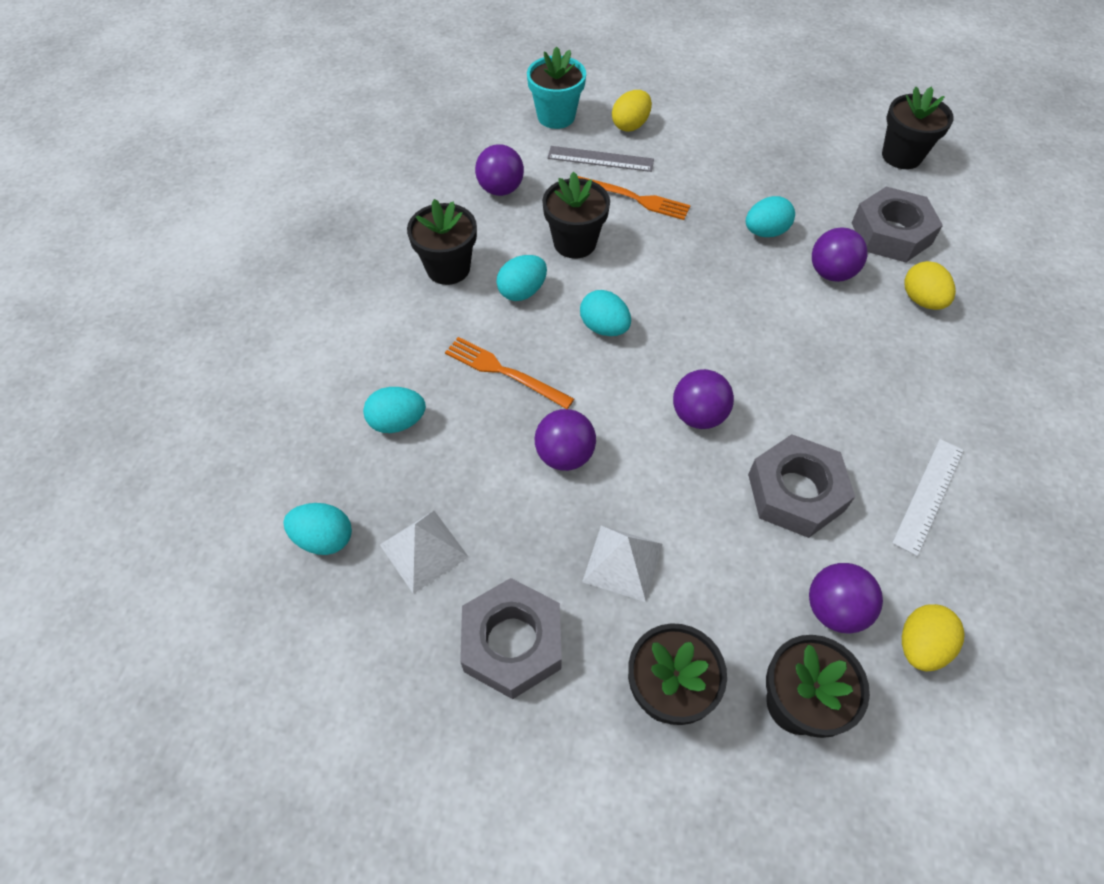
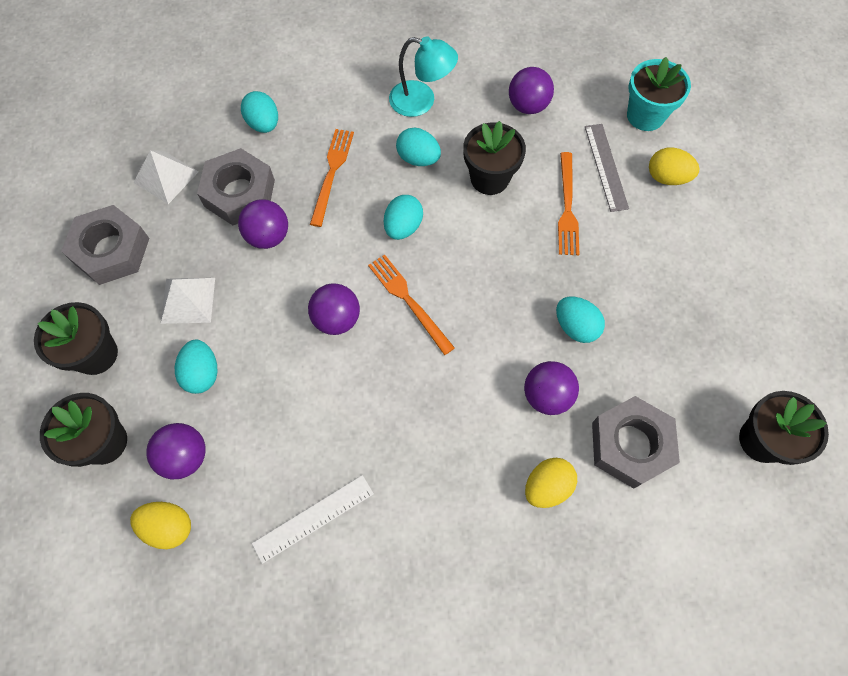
camera: 70 degrees right, 10 degrees up
(324, 538) = (160, 119): turquoise egg -> turquoise egg (202, 373)
(448, 268) = (421, 101): black flower pot -> turquoise lamp
(696, 347) = (408, 301): none -> orange fork
(796, 492) = (284, 409): grey nut -> grey nut (239, 193)
(928, 495) = (313, 518): white ruler -> white ruler turned 45 degrees counterclockwise

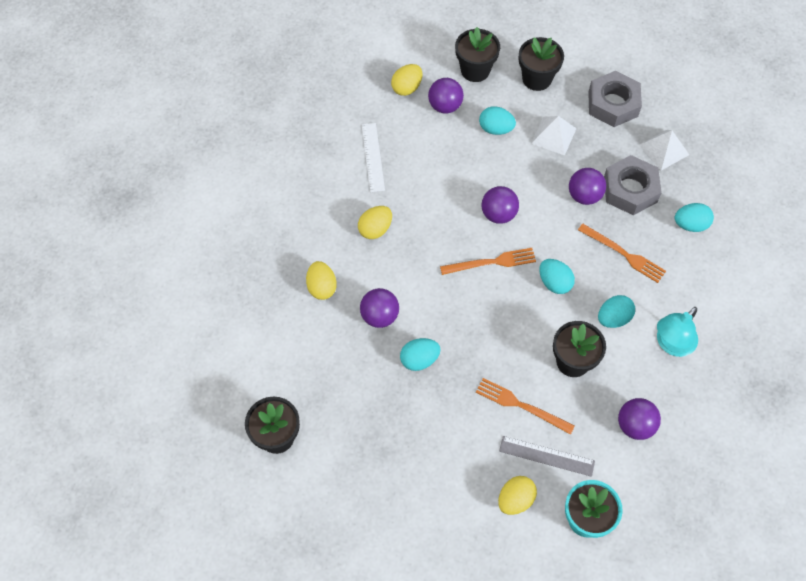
camera: 115 degrees right, 5 degrees down
(428, 459) = (375, 229): none -> yellow egg
(630, 445) = (320, 350): grey nut -> none

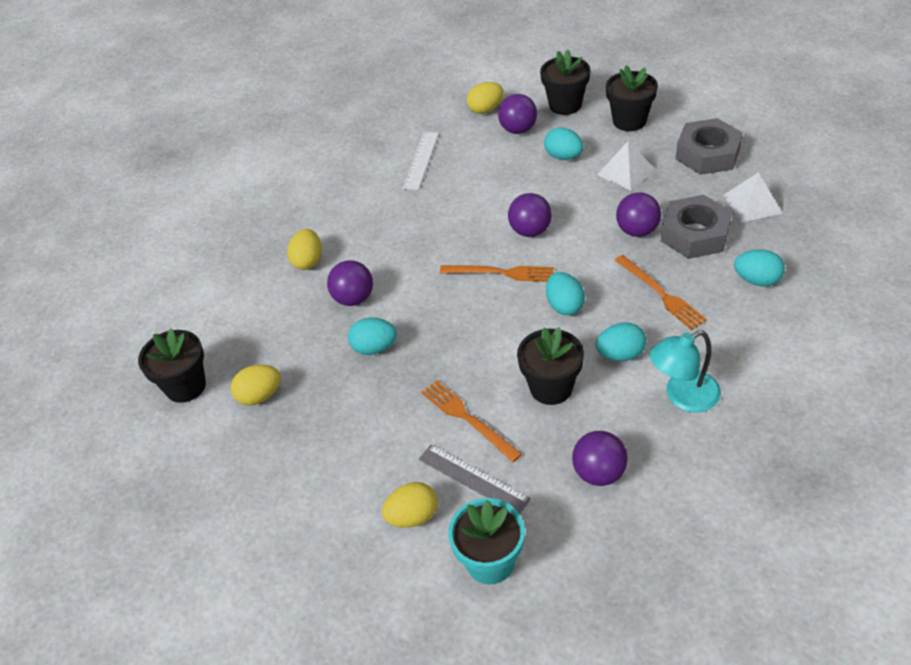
camera: 25 degrees right, 15 degrees down
(375, 229) = (390, 221): yellow egg -> yellow egg (260, 396)

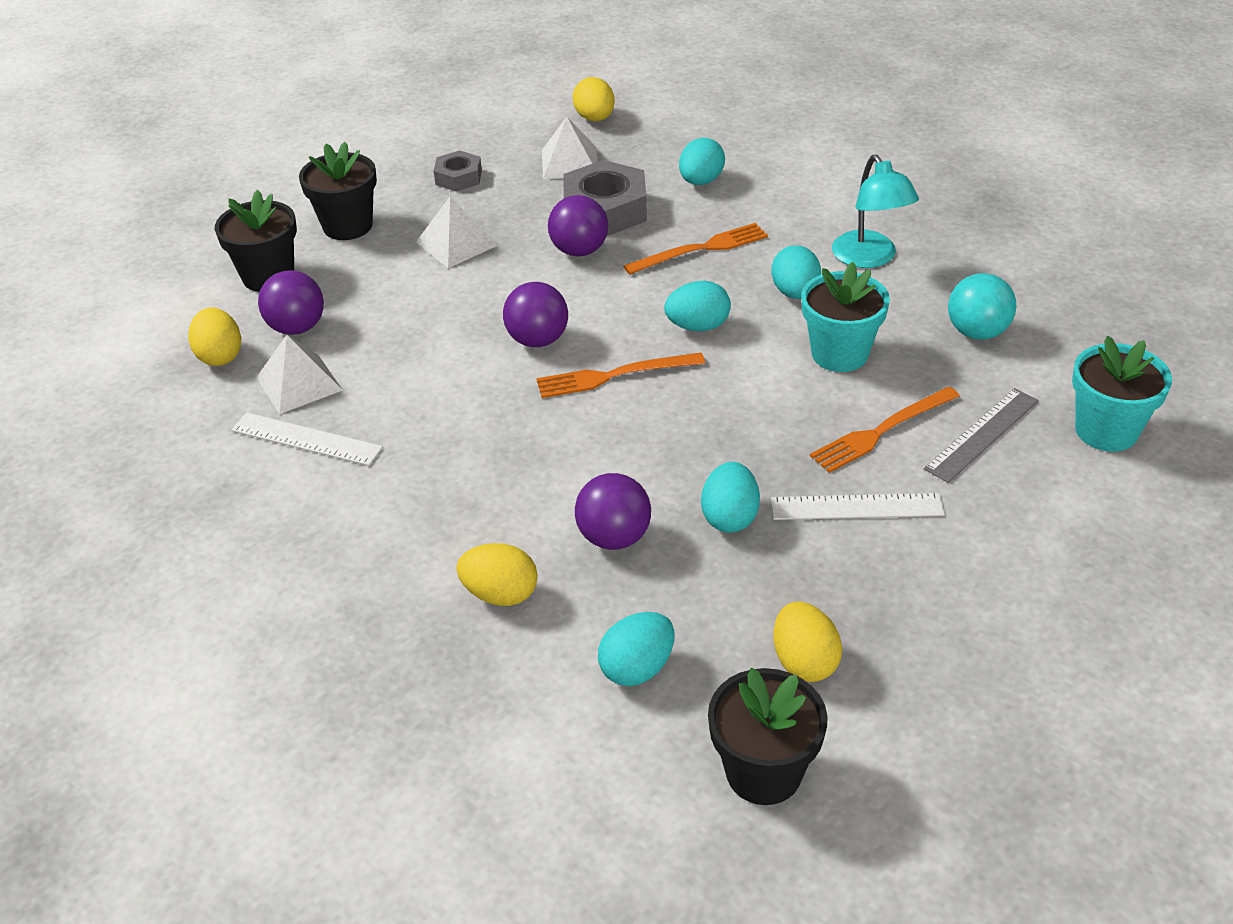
camera: 85 degrees left, 5 degrees down
(389, 410) = (856, 507): none -> white ruler
(413, 516) = (1041, 494): yellow egg -> yellow egg (595, 118)
(467, 144) = (299, 383): none -> white pyramid
(501, 273) = (614, 376): orange fork -> orange fork turned 120 degrees counterclockwise
(551, 388) = (839, 354): black flower pot -> turquoise flower pot
(563, 156) = (390, 292): turquoise egg -> turquoise egg (637, 668)
(599, 473) = (977, 332): purple ball -> turquoise ball
(707, 154) = (458, 177): grey nut -> grey nut, size x0.57

